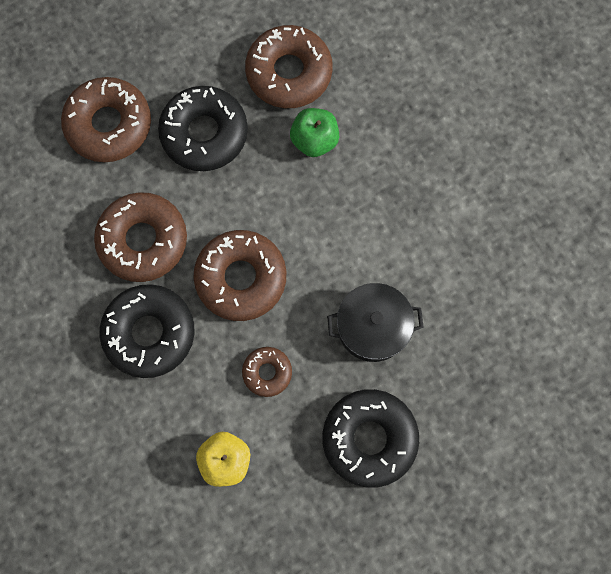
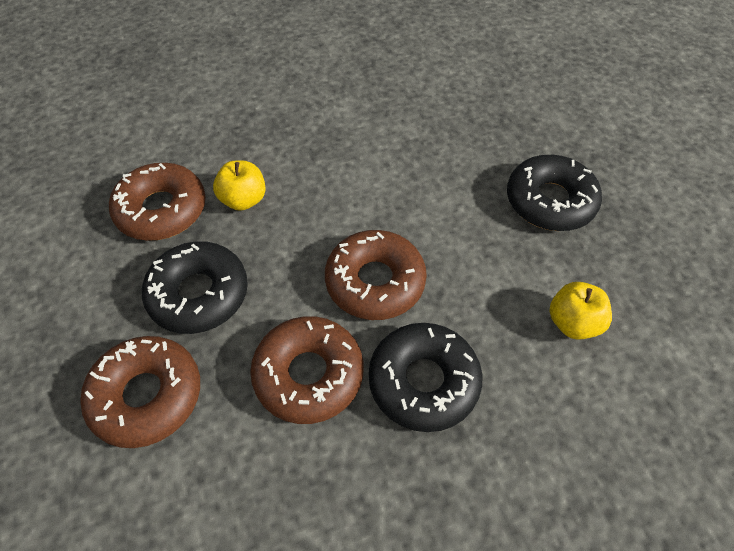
camera: 80 degrees left, 20 degrees down
(267, 372) = (480, 272): brown donut -> none
(314, 140) = (243, 200): green apple -> yellow apple
(372, 327) = (443, 183): black pot -> none

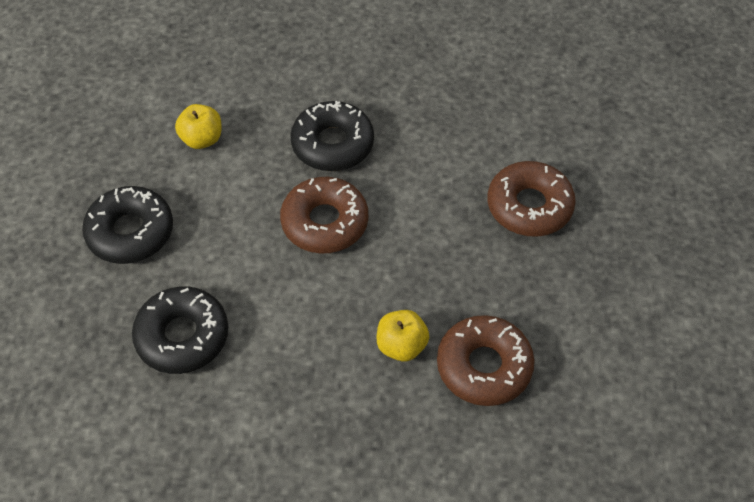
camera: 155 degrees left, 0 degrees up
(199, 294) = (471, 267): black donut -> black donut (182, 336)
(308, 374) = (409, 177): brown donut -> none

